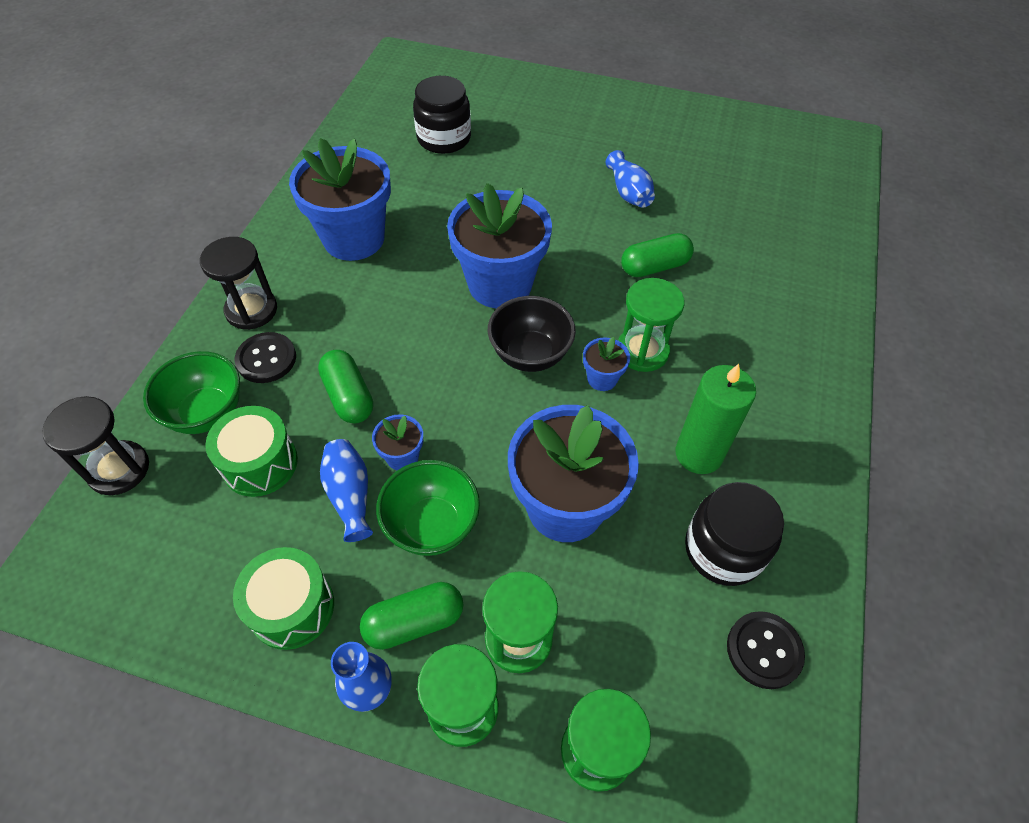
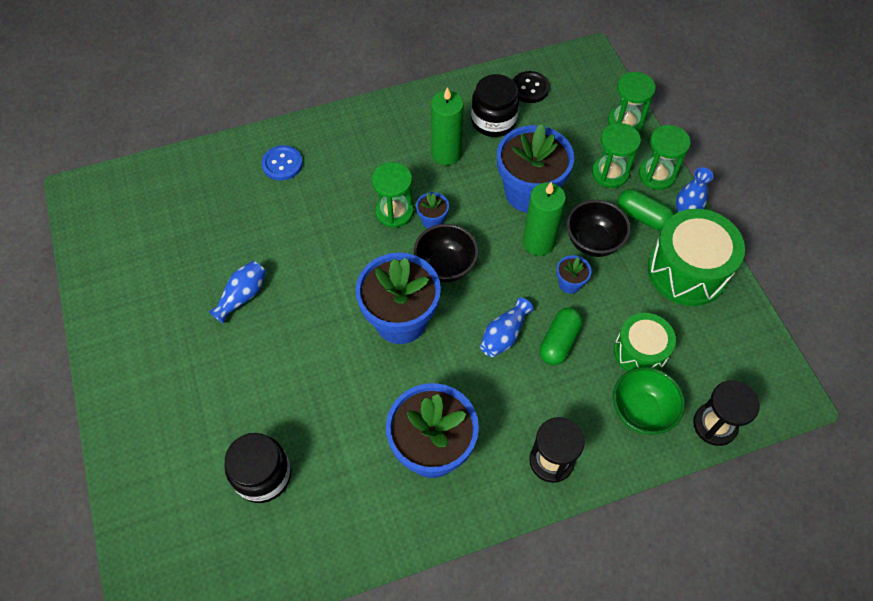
camera: 125 degrees left, 5 degrees up
(266, 359) = (577, 413): black button -> none
(292, 607) = (687, 271): green drum -> green drum, size x1.58
(350, 495) = (613, 291): blue vase -> blue vase (504, 335)
(432, 525) = (593, 242): green bowl -> black bowl
(484, 464) = (538, 242): none -> green candle
(654, 266) = (313, 241): green capsule -> none
(787, 290) = (282, 164): none -> blue button

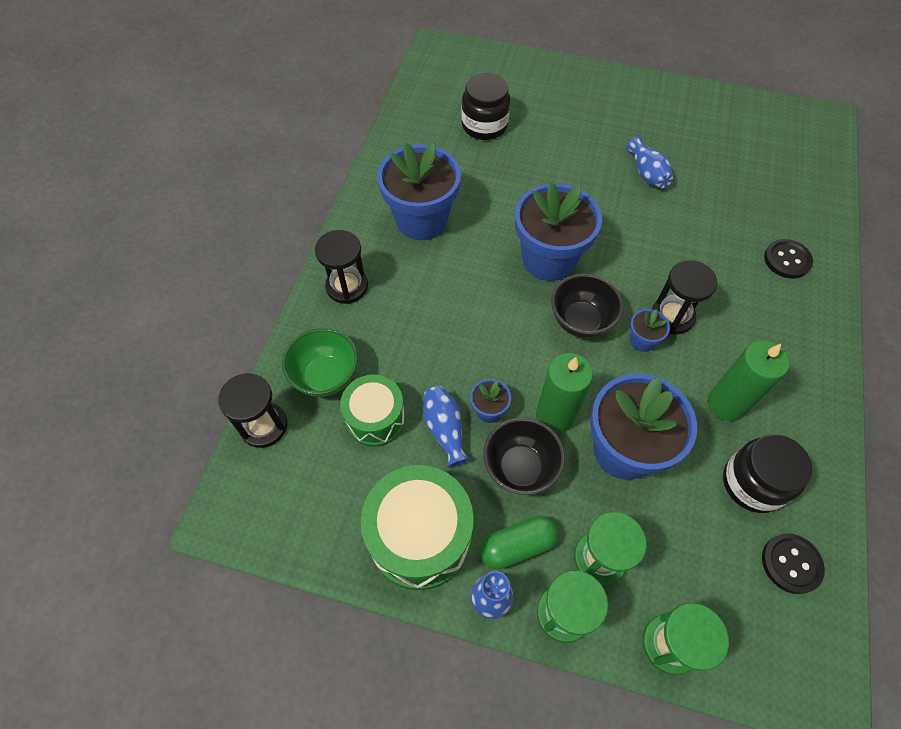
camera: 125 degrees right, 0 degrees up
(282, 164) = (787, 260): blue button -> black button
(394, 212) = (672, 316): green hourglass -> black hourglass
(504, 335) = (477, 323): blue vase -> blue vase (445, 429)
(559, 342) = (438, 360): green capsule -> none

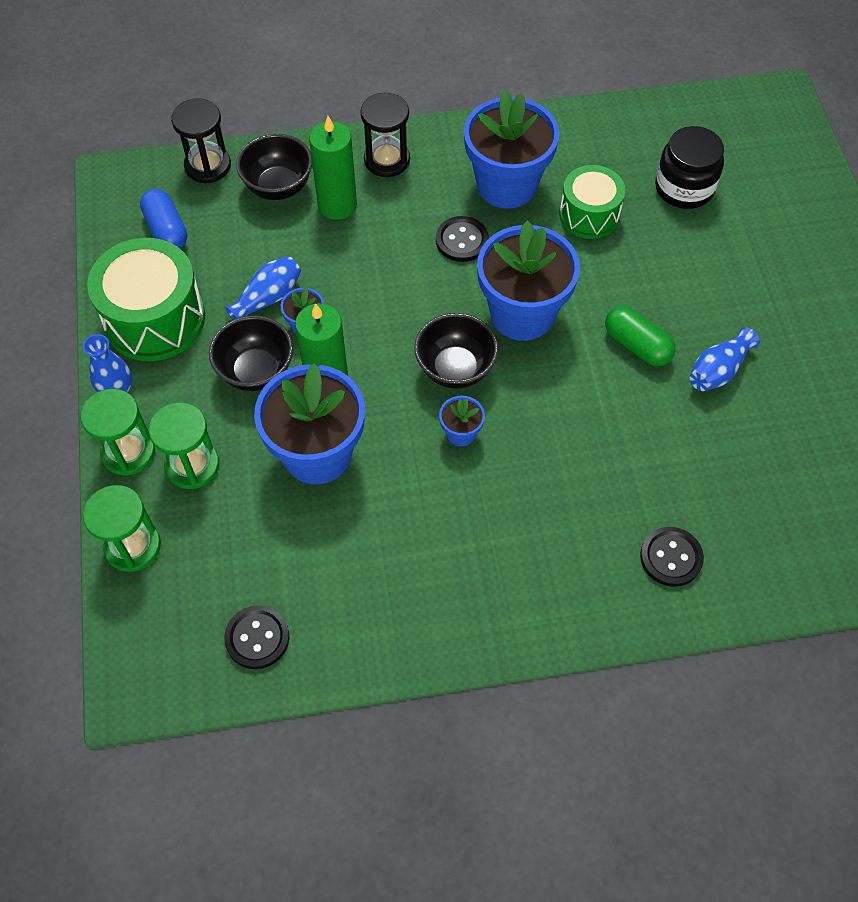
camera: 65 degrees right, 0 degrees up
(319, 489) = (166, 230): none -> blue capsule
(326, 377) = (278, 187): green bowl -> black bowl
(375, 418) = (253, 241): green drum -> green drum (589, 215)
(459, 269) = (462, 240): none -> black button
(517, 546) = (176, 395): green capsule -> green capsule (637, 345)
(672, 316) = (511, 454): black hourglass -> none
(726, 404) = (420, 536): green candle -> green candle (337, 205)
(753, 483) = (334, 583): black jar -> none

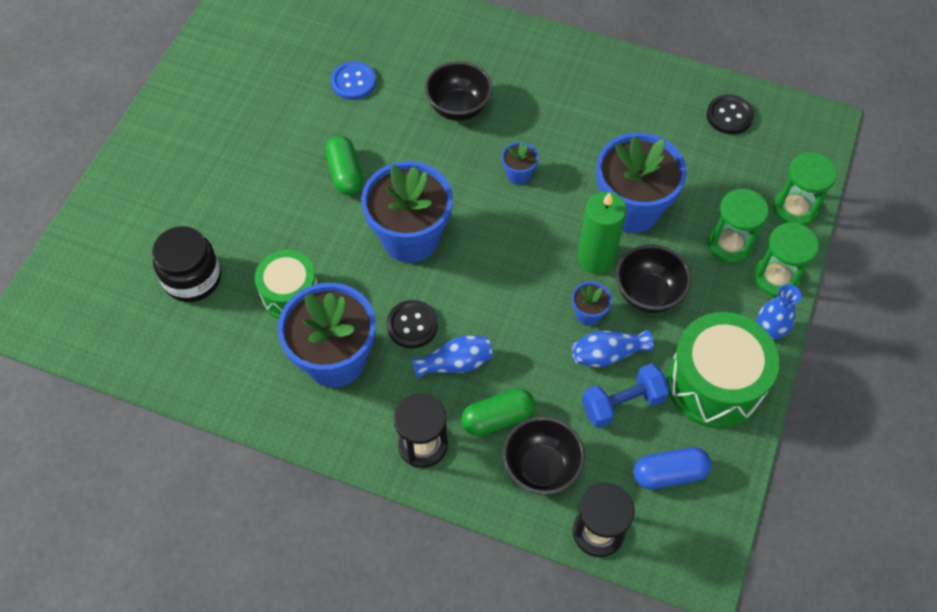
camera: 150 degrees left, 0 degrees up
(166, 230) = (669, 473): blue capsule -> blue capsule turned 75 degrees clockwise
(233, 264) = (622, 403): none -> blue dumbbell
(337, 205) = (497, 418): green candle -> green capsule
(455, 369) = (491, 221): black bowl -> black bowl (458, 108)
(671, 557) = (437, 41): black button -> none
(718, 370) = (305, 129): blue vase -> blue vase (455, 363)
(718, 452) = (353, 82): none -> blue button

